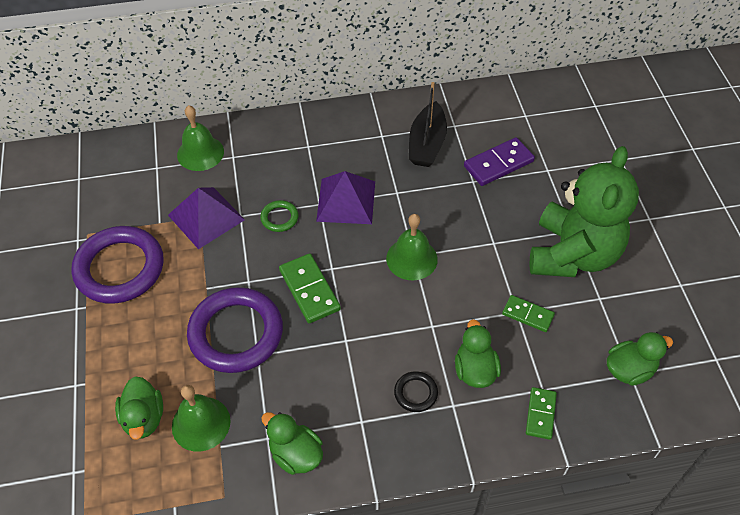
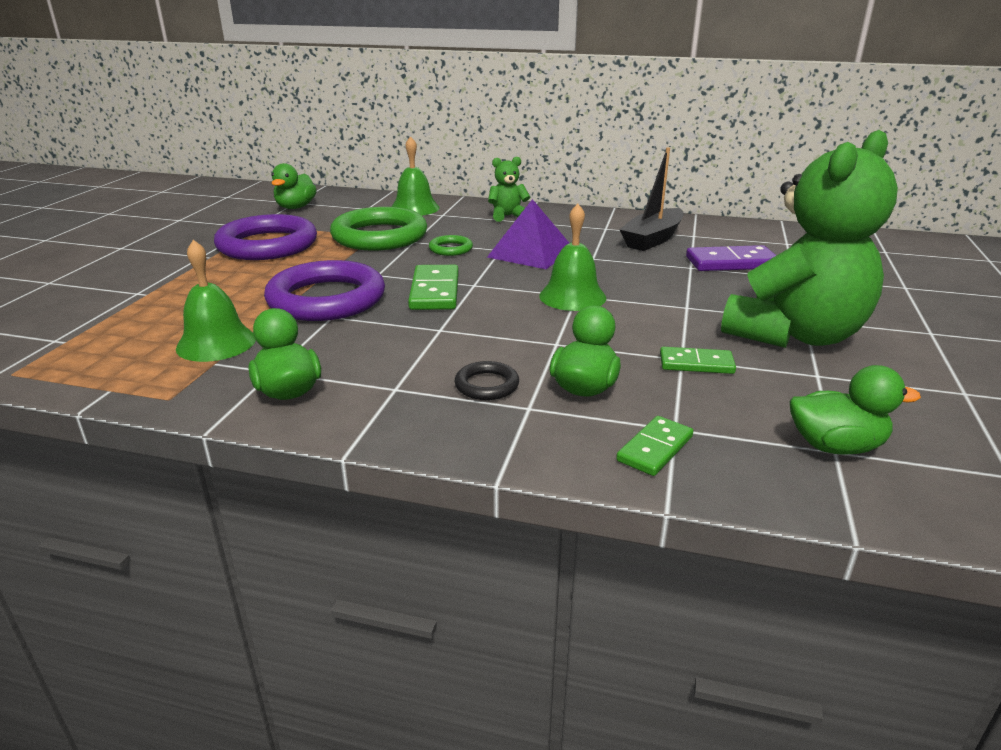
camera: 25 degrees right, 25 degrees down
(144, 418) = (167, 326): green duck -> green duck (296, 207)
(206, 217) = (379, 236): purple pyramid -> green ring
(291, 141) = (507, 216): none -> green teddy bear
(528, 314) = (696, 363): green domino -> green domino turned 45 degrees counterclockwise

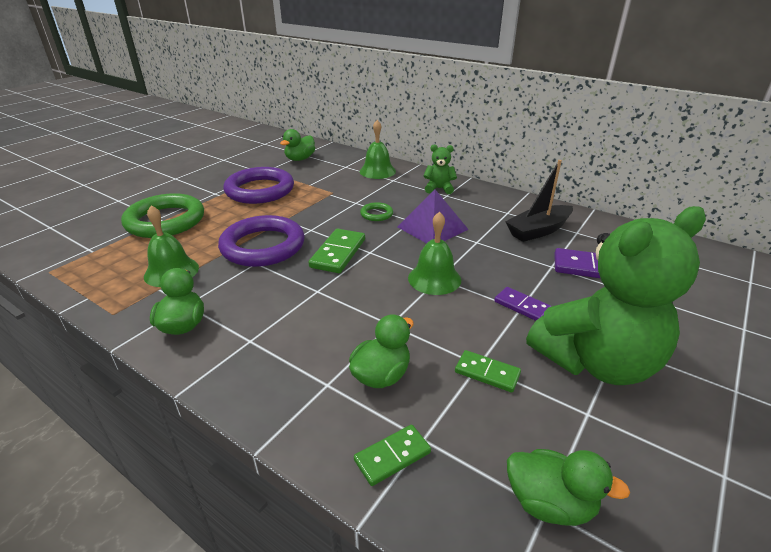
camera: 20 degrees right, 5 degrees up
(379, 236) = (336, 194): green ring -> green ring (165, 221)
(487, 385) = (312, 354): black ring -> none
(687, 304) = (521, 306): none -> purple domino

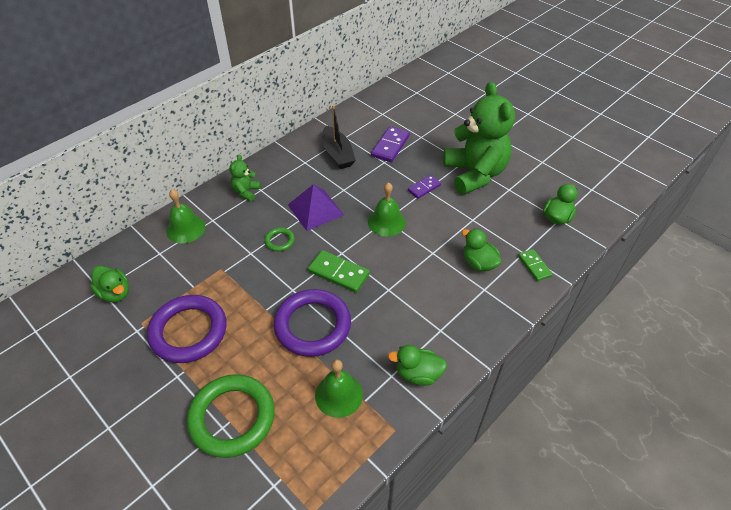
camera: 80 degrees left, 15 degrees up
(487, 373) = (480, 218): green domino -> none

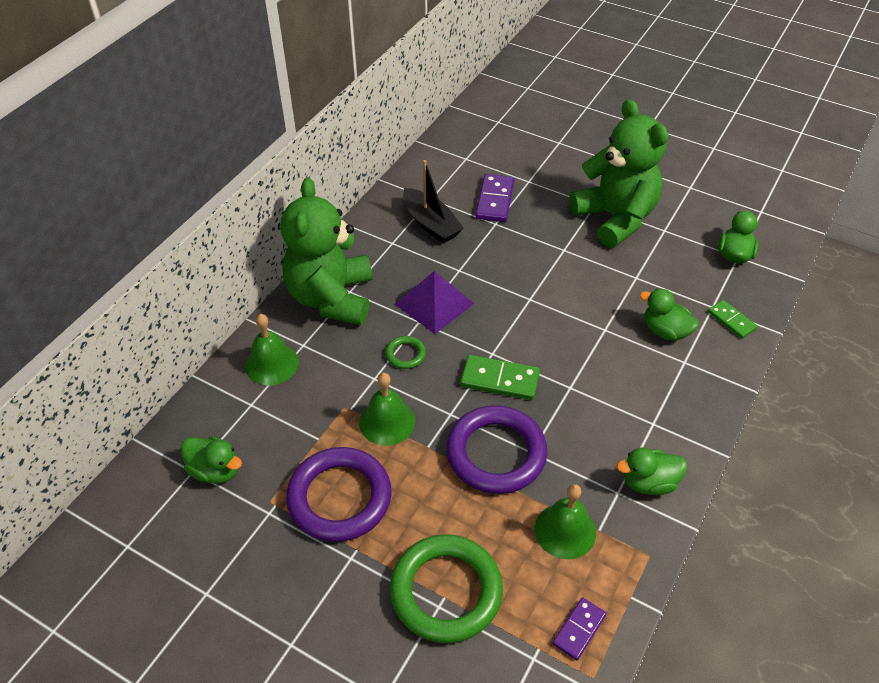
camera: 15 degrees left, 0 degrees up
(246, 192) = (331, 298): green teddy bear -> green teddy bear, size x2.35
(386, 222) = (532, 301): green bell -> green bell (387, 422)
(424, 188) = (560, 248): purple domino -> purple domino (579, 629)

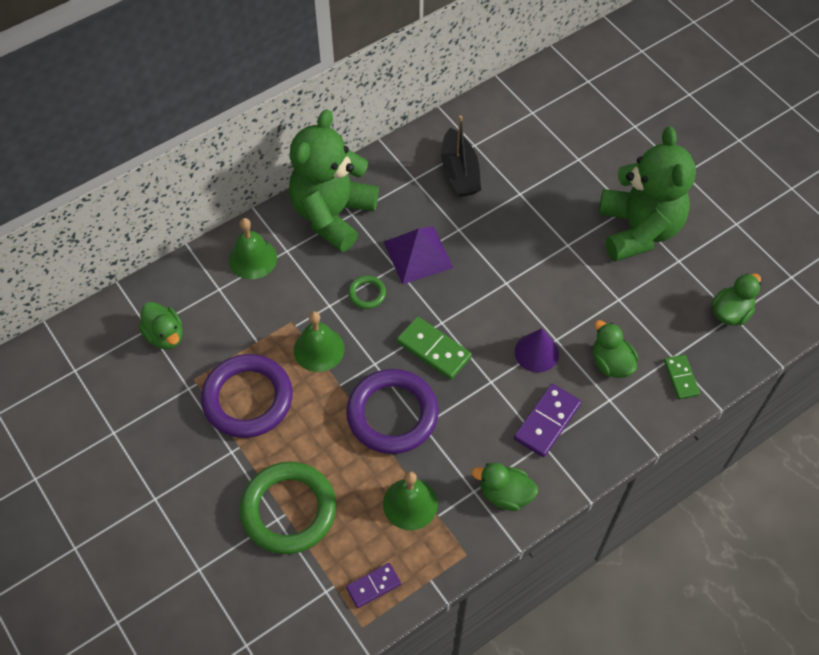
camera: 25 degrees right, 10 degrees up
(495, 200) = (533, 168): purple domino -> purple domino (547, 422)
(595, 346) = (536, 352): none -> purple cone

